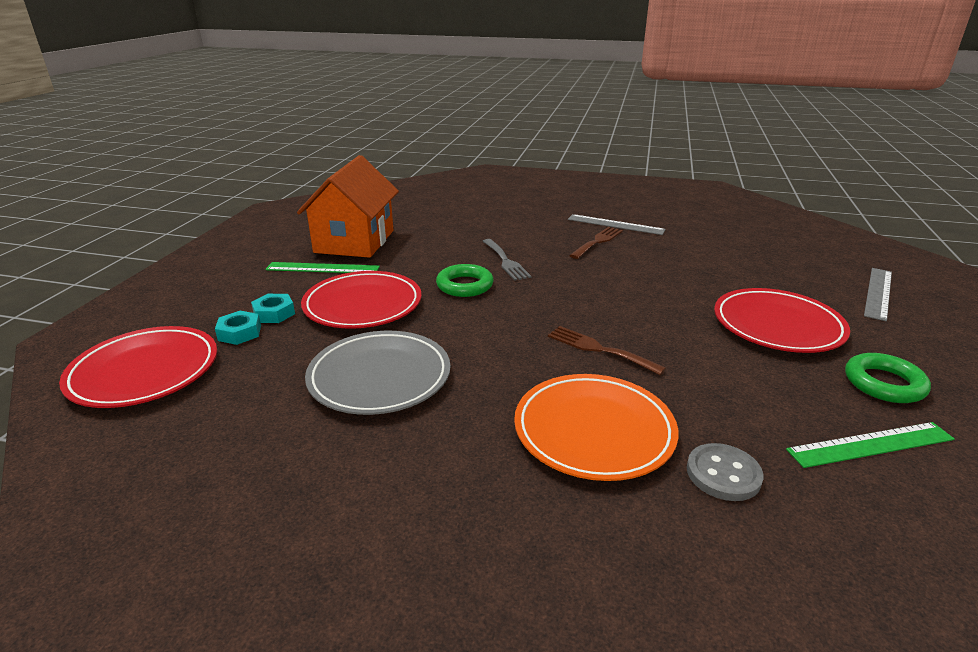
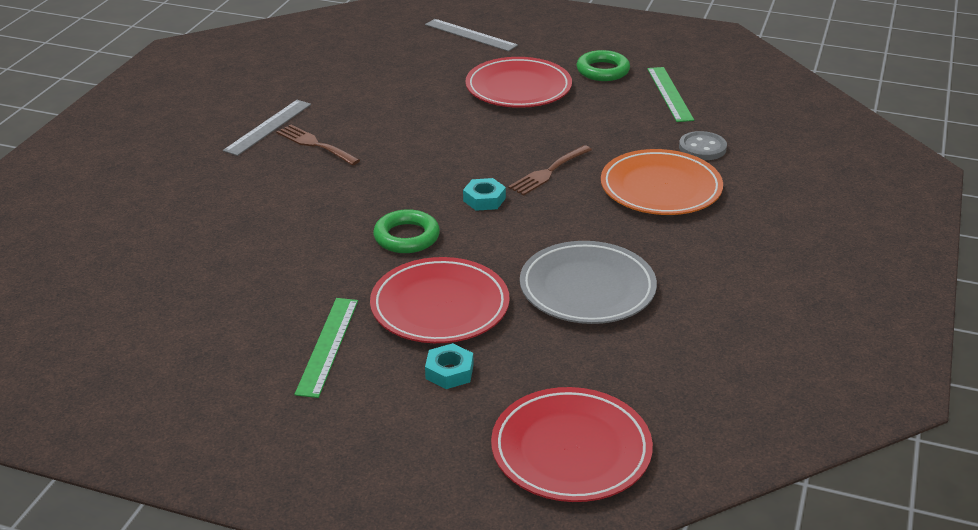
camera: 85 degrees left, 5 degrees up
(239, 333) = (493, 392): turquoise nut -> turquoise nut (484, 199)
(354, 241) = (243, 324): orange house -> none
(505, 261) = (350, 207): grey fork -> none

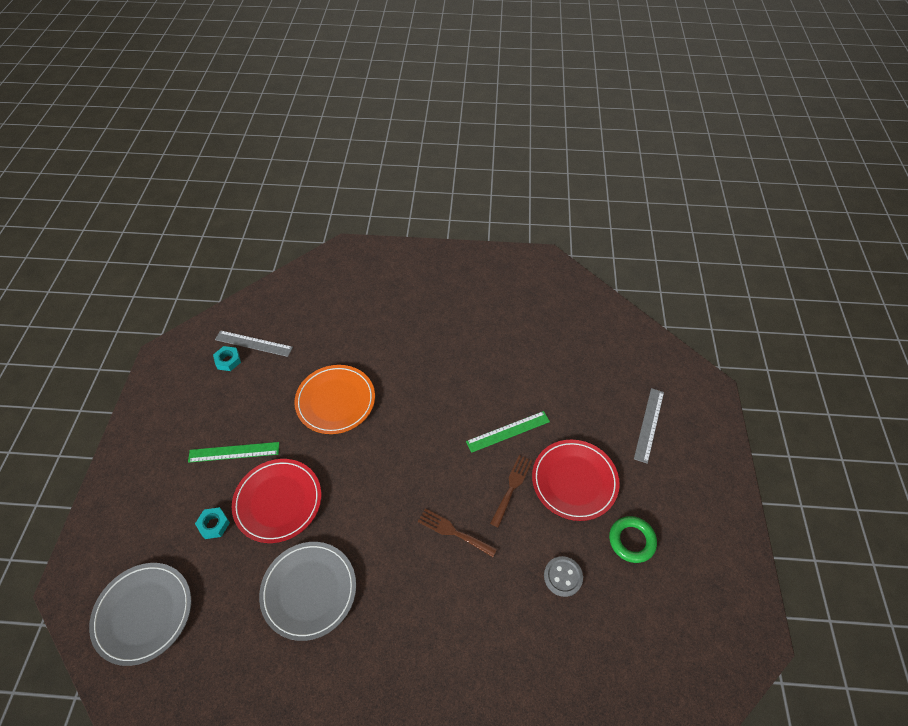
camera: 75 degrees right, 20 degrees up
(268, 127) = (462, 342): grey ruler -> grey ruler (253, 343)
(315, 144) = (448, 375): brown fork -> brown fork (512, 487)
(406, 237) = (350, 461): green ring -> none
(484, 199) = (406, 496): turquoise nut -> turquoise nut (228, 360)
(571, 450) = (143, 613): red plate -> grey plate
(660, 188) = (452, 623): orange plate -> orange plate (335, 401)
(669, 94) = (612, 606): green ruler -> green ruler (508, 431)
(702, 148) = (526, 649): grey button -> grey button (563, 577)

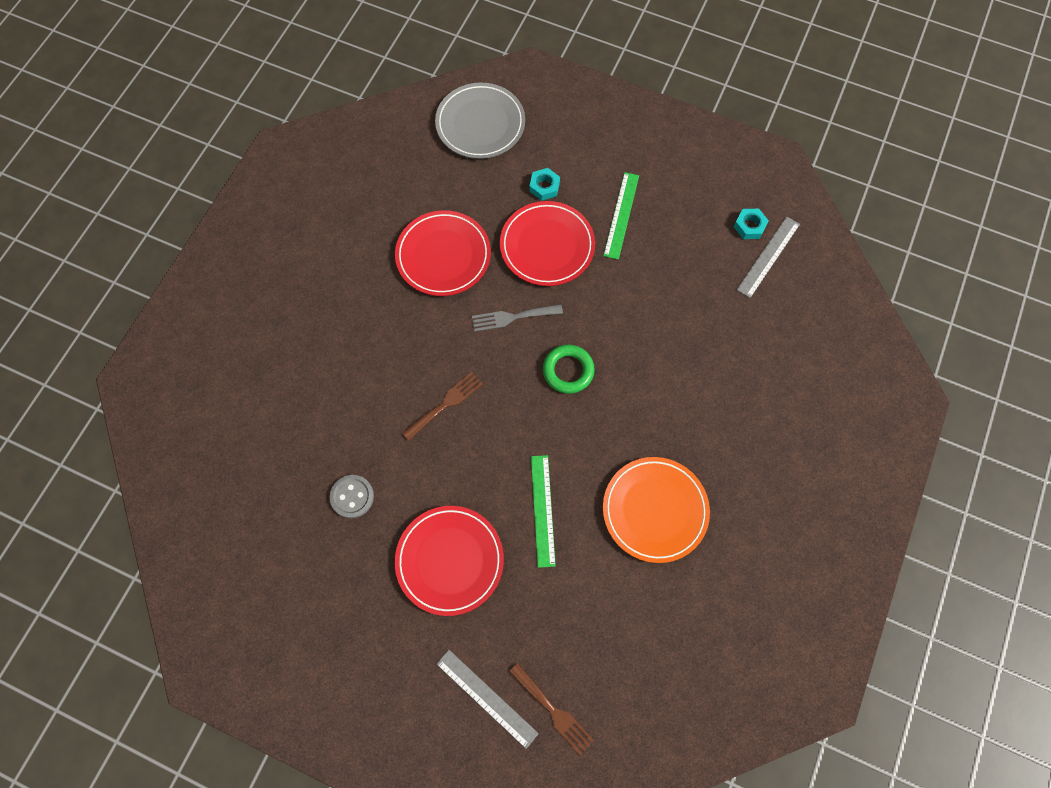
camera: 110 degrees right, 15 degrees up
(309, 591) = (443, 256): grey plate -> red plate
(335, 401) = (653, 328): orange plate -> orange plate (655, 510)
(356, 506) = (512, 317): none -> grey fork
(512, 487) = (470, 485): brown fork -> brown fork (553, 711)
(631, 540) = (356, 591): green ring -> green ring (568, 371)

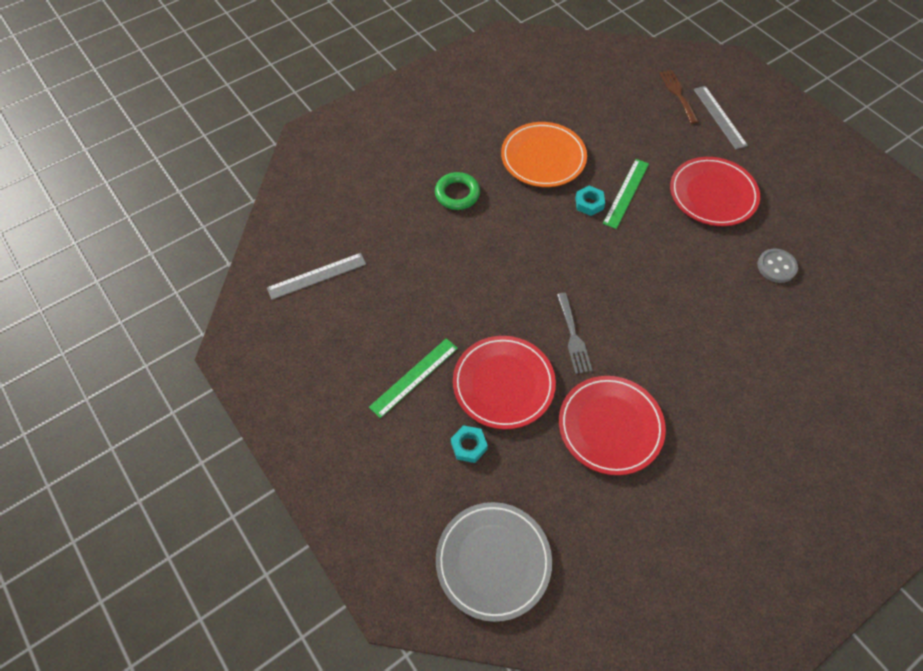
camera: 150 degrees left, 10 degrees down
(445, 404) = (668, 296): brown fork -> none
(512, 317) = (573, 336): grey fork -> grey fork turned 60 degrees clockwise
(568, 371) = (550, 272): green ring -> green ring (457, 194)
(749, 226) = (309, 308): turquoise nut -> turquoise nut (589, 203)

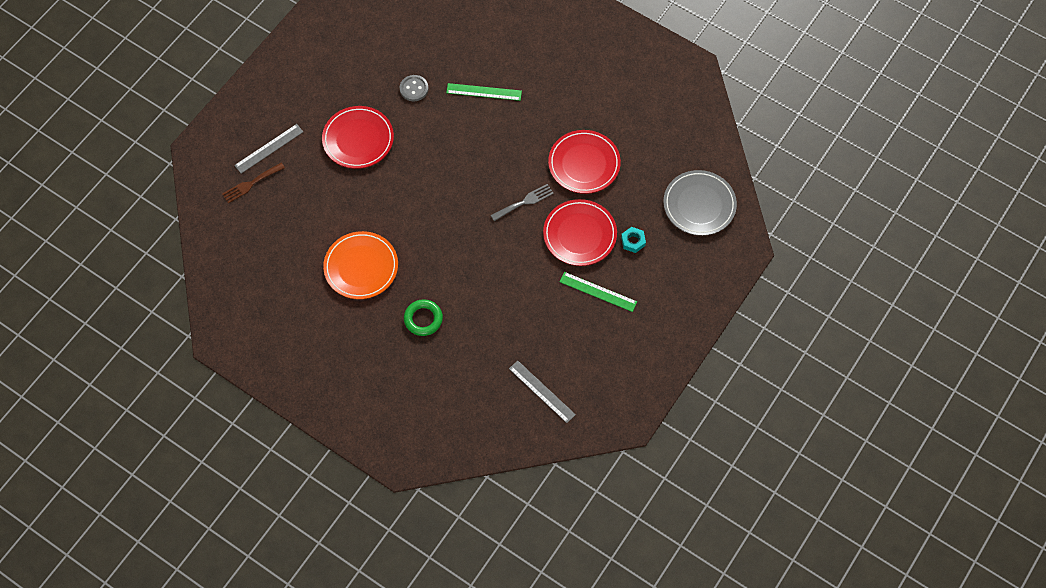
camera: 110 degrees left, 5 degrees up
(589, 203) = (398, 221): turquoise nut -> none
(626, 193) = (378, 198): green ruler -> green ruler (484, 92)

